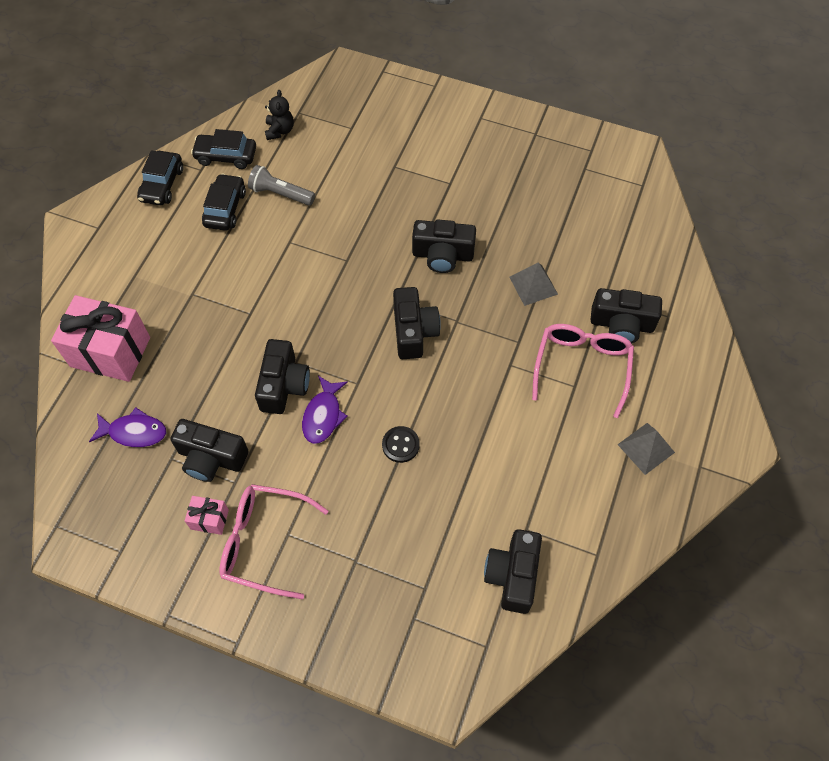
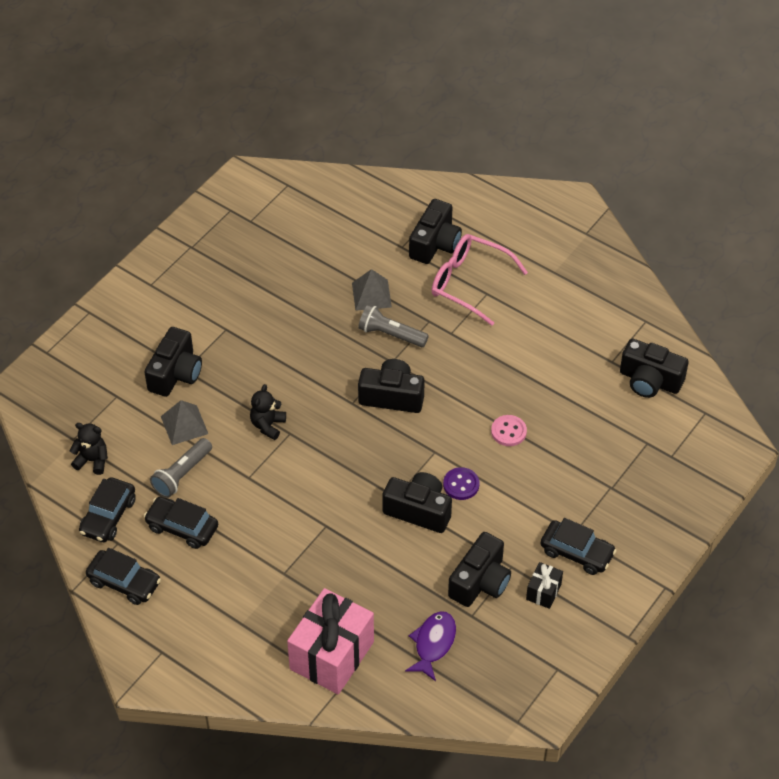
camera: 75 degrees left, 10 degrees down
(209, 519) = (543, 592): pink gift -> black gift
(264, 542) = (577, 552): pink glasses -> black car
(323, 415) = (461, 484): purple fish -> purple button
(350, 241) = (268, 425): none -> black teddy bear
(400, 445) = (508, 431): black button -> pink button
(442, 255) = (312, 355): black camera -> black camera (175, 373)
(489, 313) = (391, 334): none -> grey flashlight
(646, 448) = (560, 262): grey pyramid -> grey pyramid (184, 425)

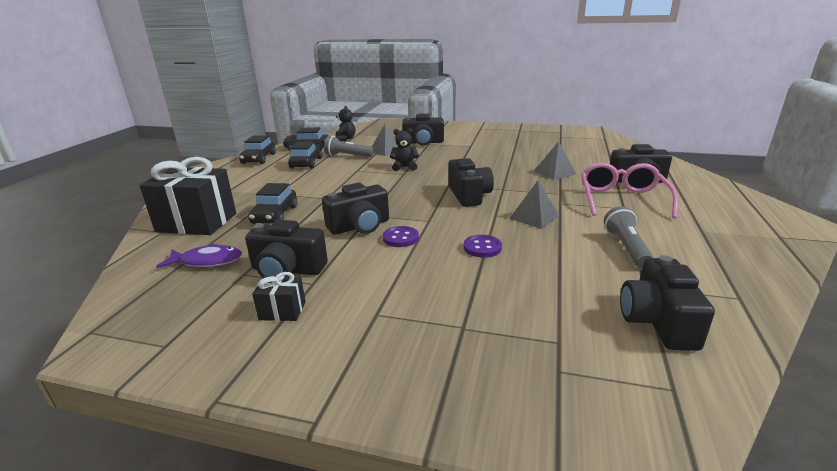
camera: 70 degrees right, 25 degrees down
(332, 655) = (197, 222): pink gift -> black gift
(391, 334) = (527, 184): grey flashlight -> grey flashlight (626, 248)
(419, 510) = (360, 226): black camera -> black camera turned 60 degrees clockwise
(470, 368) = (534, 217): none -> grey pyramid
(508, 431) = (482, 247): pink button -> purple button
(577, 552) = (348, 322): black car -> black car (275, 215)

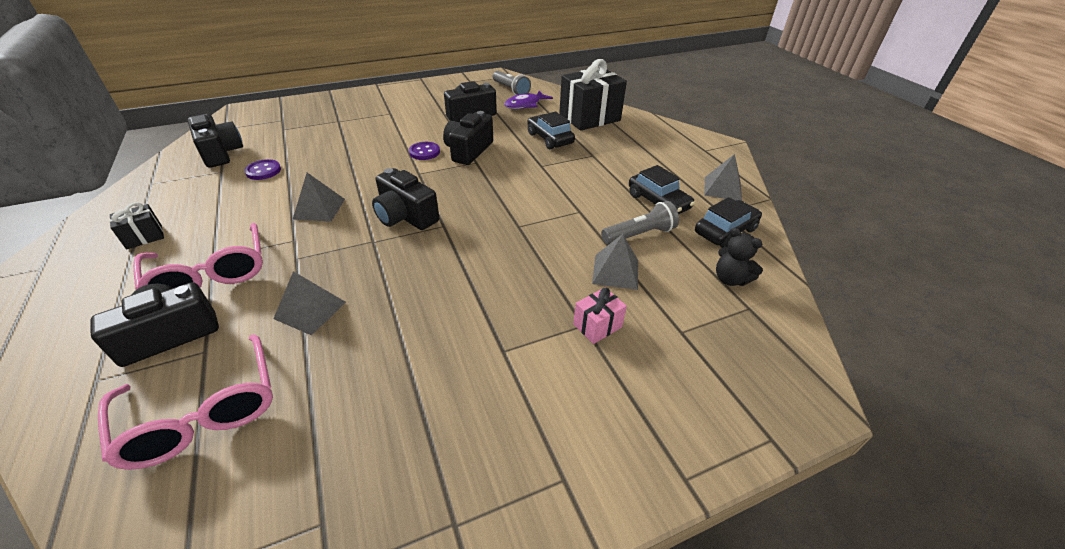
camera: 140 degrees right, 15 degrees up
(259, 159) = (722, 188): black car -> grey pyramid
(282, 311) = (440, 101): black gift -> black gift (144, 237)
(404, 167) = (533, 239): black teddy bear -> none
(423, 142) = (597, 325): black camera -> pink gift
(482, 247) = (353, 164): purple button -> purple button (263, 171)
(608, 158) = (203, 413): none -> pink glasses
(626, 248) = (226, 200): grey flashlight -> grey flashlight (511, 90)

